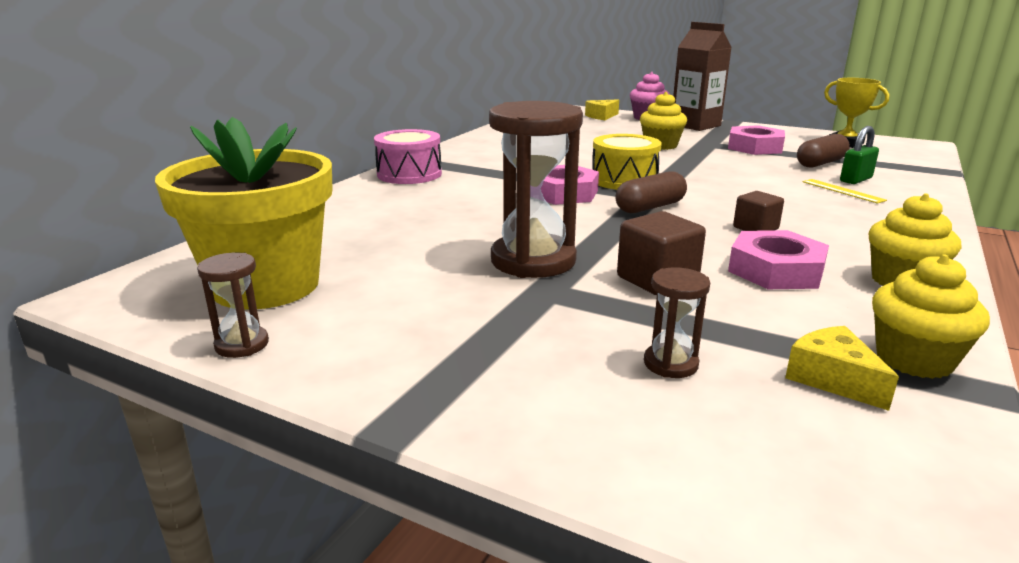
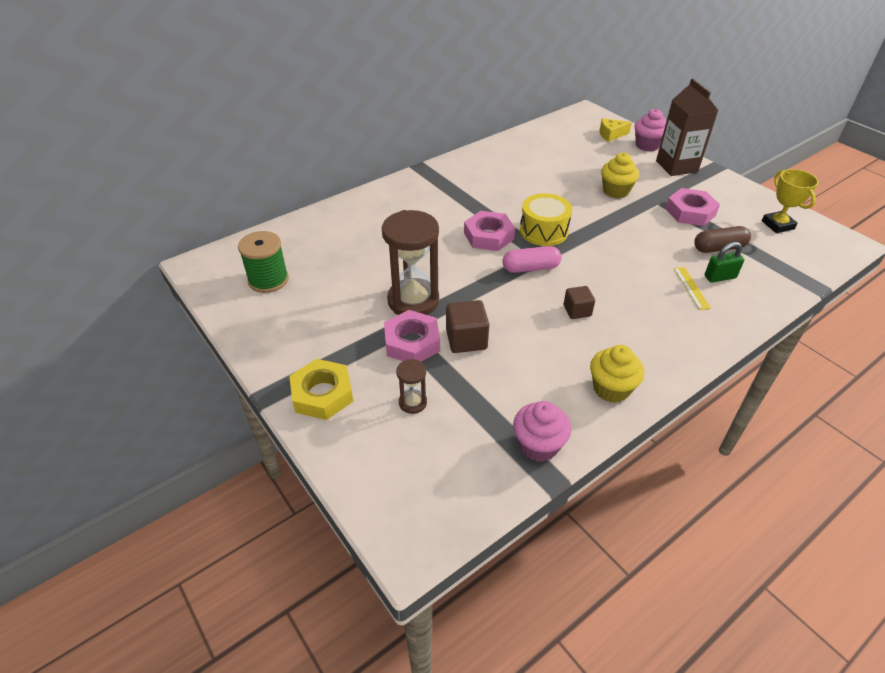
camera: 25 degrees right, 20 degrees up
(242, 344) = (236, 322): brown hourglass -> none
(266, 286) = (268, 280): yellow flower pot -> green spool
(409, 174) = (408, 187): pink drum -> none
(503, 395) = (322, 394): none -> yellow nut
(650, 207) = (530, 268): brown capsule -> pink capsule
(776, 270) = (544, 354): pink nut -> pink nut (412, 342)
(832, 379) = (480, 441): yellow cheese -> none
(914, 359) = (538, 445): yellow cupcake -> pink cupcake

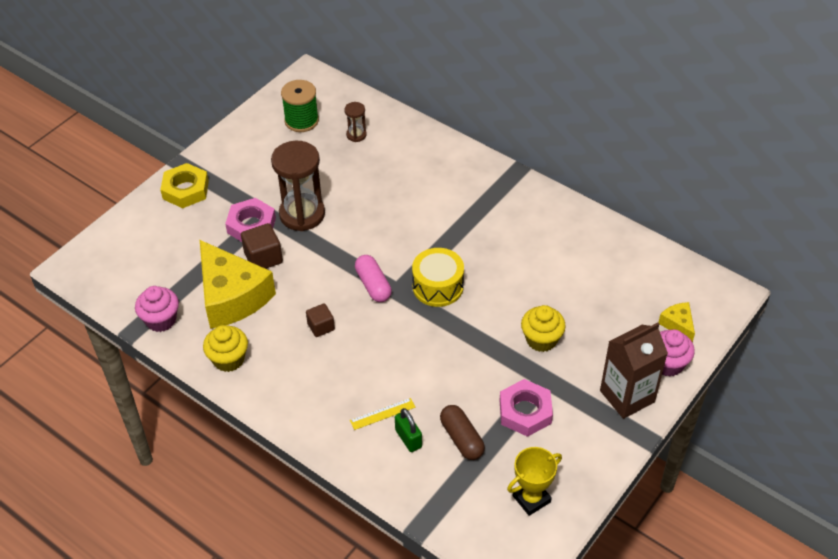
camera: 75 degrees right, 5 degrees up
(412, 402) = (188, 241): brown hourglass -> brown hourglass (356, 135)
(488, 236) = (414, 246): pink nut -> none
(517, 373) = (232, 296): none -> yellow cheese

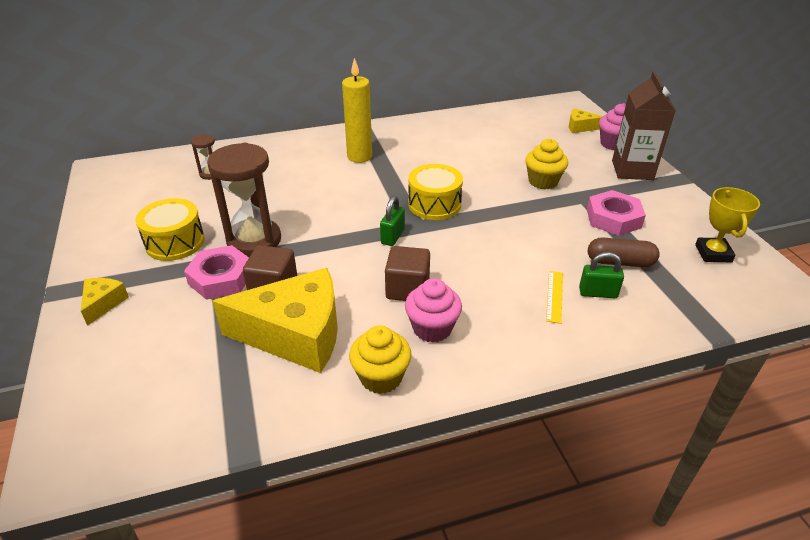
camera: 55 degrees left, 10 degrees down
(161, 320) = (258, 412): pink cupcake -> pink cupcake (432, 328)
(185, 190) = (103, 303): yellow nut -> yellow cheese
(265, 177) = (175, 242): none -> yellow drum
(301, 121) = (145, 193): green spool -> none
(321, 327) = (407, 289): brown cube -> brown cube, size x1.52
(373, 285) = (392, 236): pink capsule -> green padlock
(464, 201) = (359, 157): none -> yellow candle

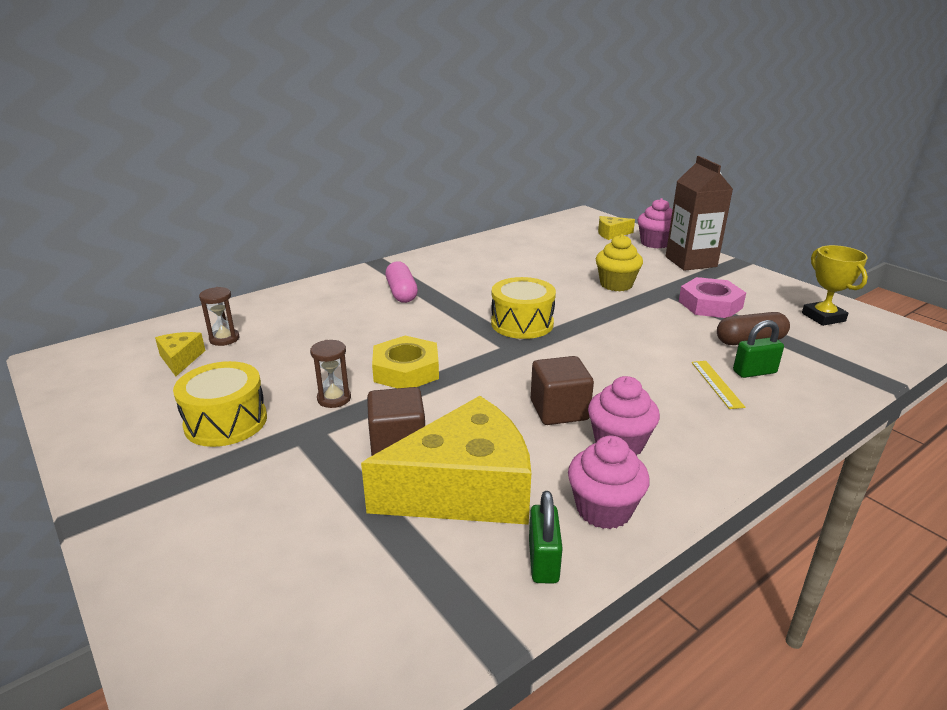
camera: 20 degrees left, 10 degrees down
(103, 303) = (165, 517): yellow cheese -> yellow cheese (180, 359)
(221, 278) = (319, 448): pink nut -> none
(254, 240) = (334, 398): brown hourglass -> brown hourglass, size x0.47
(318, 228) = (406, 370): none -> yellow nut
(359, 157) = (401, 293): yellow candle -> pink capsule
(381, 377) = (603, 509): yellow cupcake -> pink cupcake
(392, 236) = (500, 362): green padlock -> green padlock (543, 561)

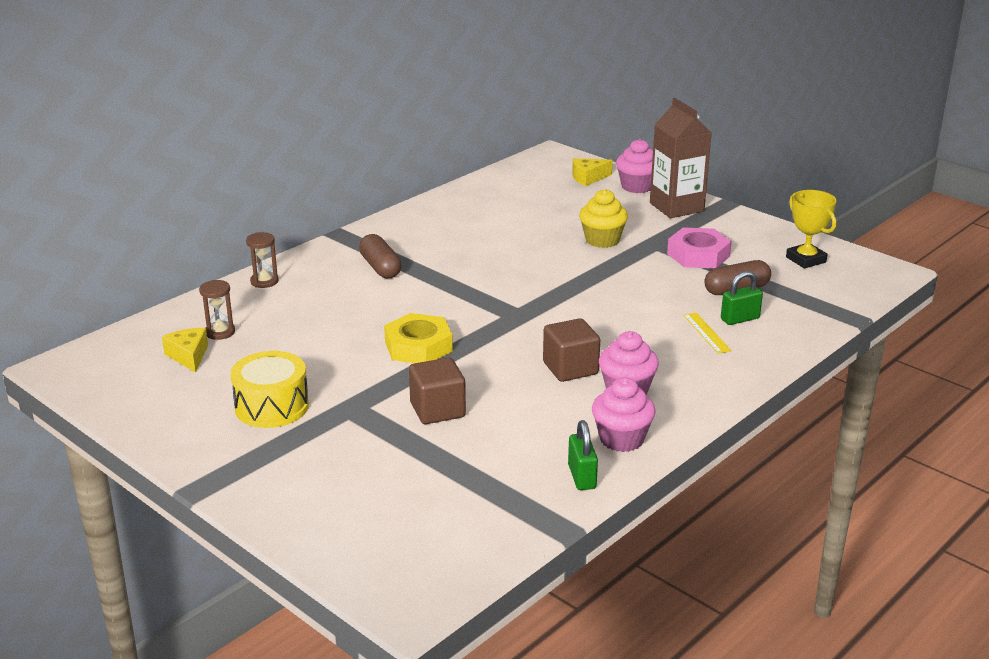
camera: 10 degrees left, 0 degrees up
(334, 398) = (361, 378): brown hourglass -> brown hourglass (264, 281)
(401, 293) = (380, 267): pink capsule -> brown capsule
(464, 489) = (506, 436): yellow cheese -> none
(522, 323) = (516, 290): yellow drum -> none

